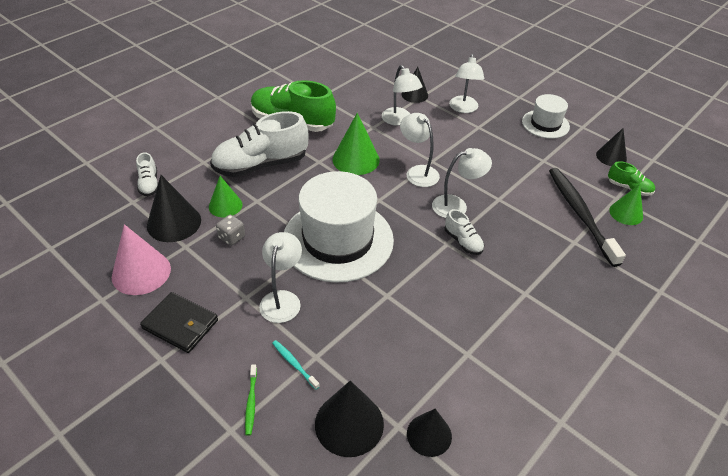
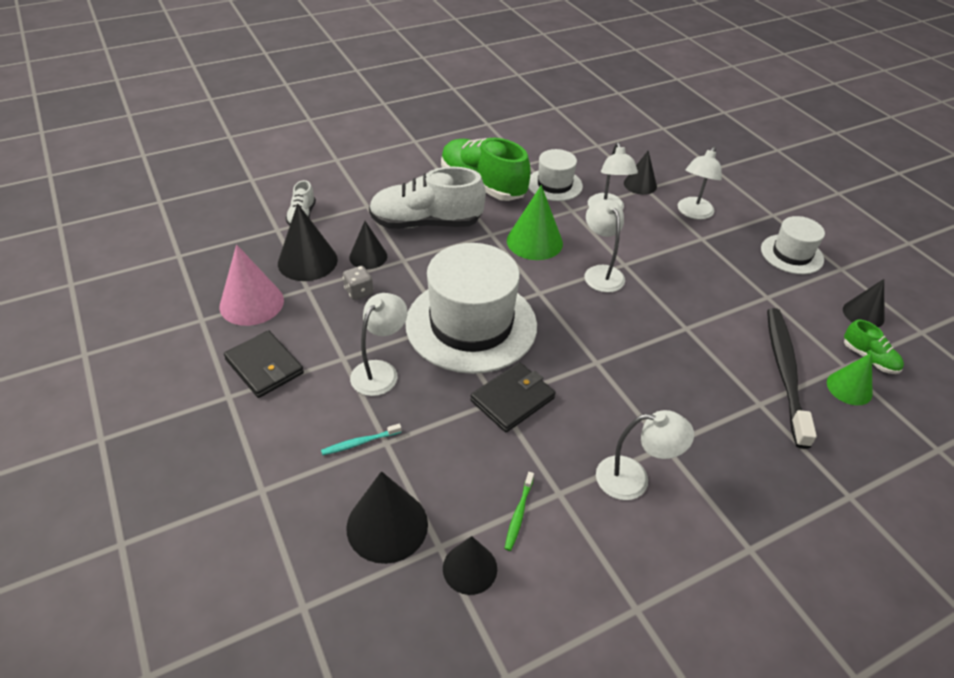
camera: 20 degrees right, 0 degrees up
(225, 205) = (368, 256): green cone -> black cone
(251, 402) = (296, 469): green toothbrush -> green toothbrush (518, 514)
(294, 364) = (359, 443): turquoise toothbrush -> turquoise toothbrush turned 90 degrees counterclockwise
(349, 109) = (554, 184): none -> white hat
(398, 291) = (512, 399): none -> black wallet
(456, 205) = (629, 322): white lamp -> white lamp (633, 479)
(463, 242) = (617, 365): white shoe -> none

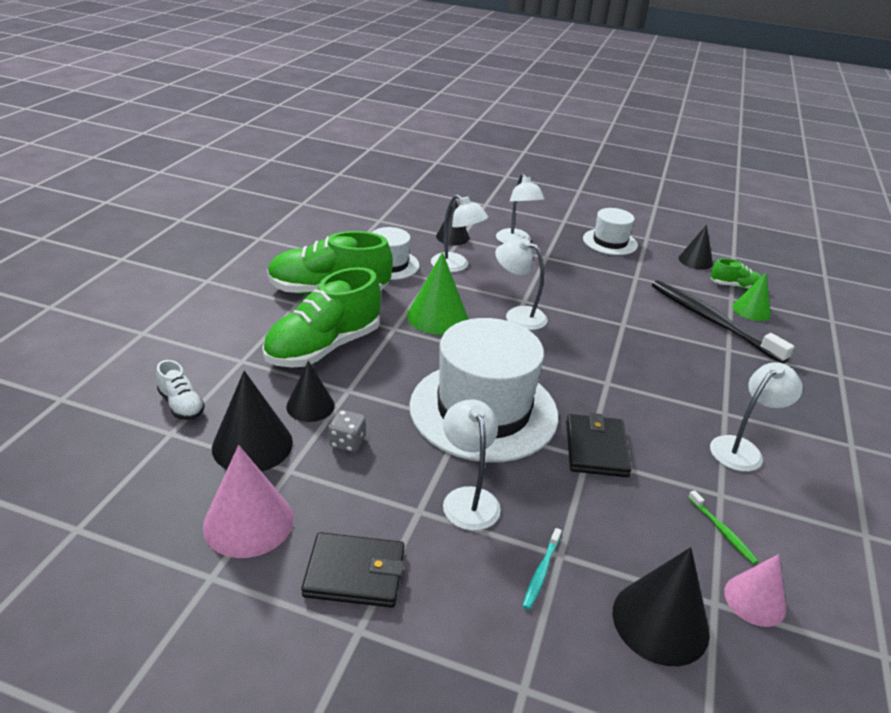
camera: 45 degrees left, 10 degrees down
(426, 223) = (323, 348): white shoe -> green shoe
(470, 568) = (755, 600): black cone -> pink cone

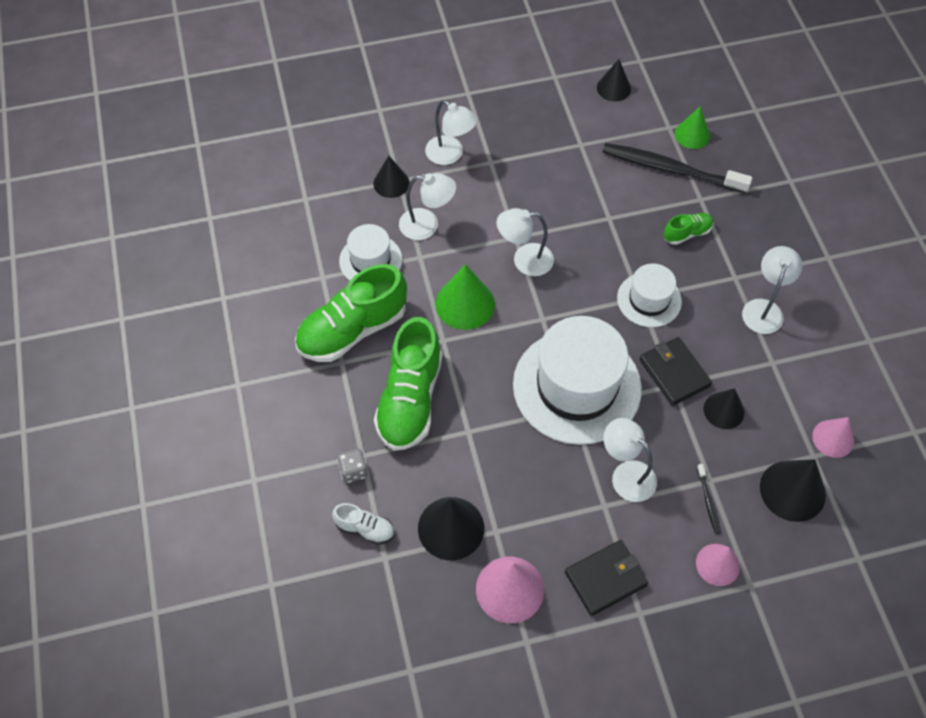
camera: 30 degrees left, 25 degrees up
(310, 406) = (456, 465): black cone -> black cone (724, 410)
(347, 442) = (511, 481): grey dice -> grey dice (353, 471)
(499, 640) = (717, 564): none -> pink cone
(541, 572) = (708, 502): turquoise toothbrush -> black toothbrush
(610, 242) = (528, 103): white hat -> white hat (649, 300)
(722, 531) = (789, 395): green toothbrush -> none
(734, 286) = (663, 108): green shoe -> green shoe (687, 233)

